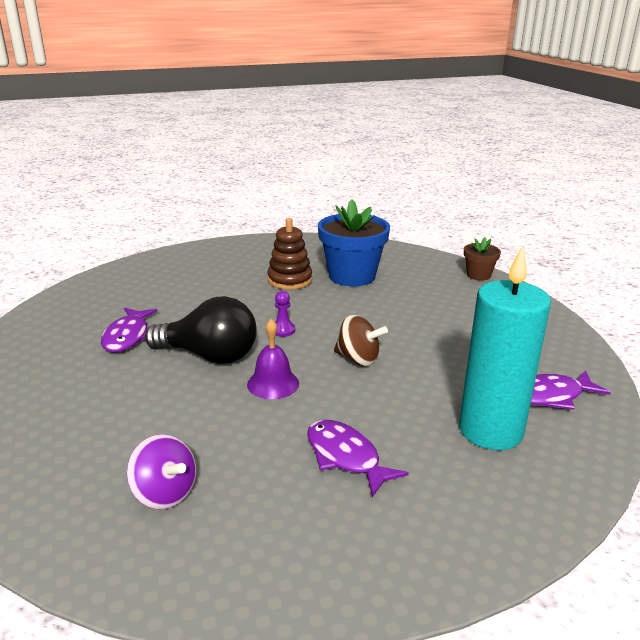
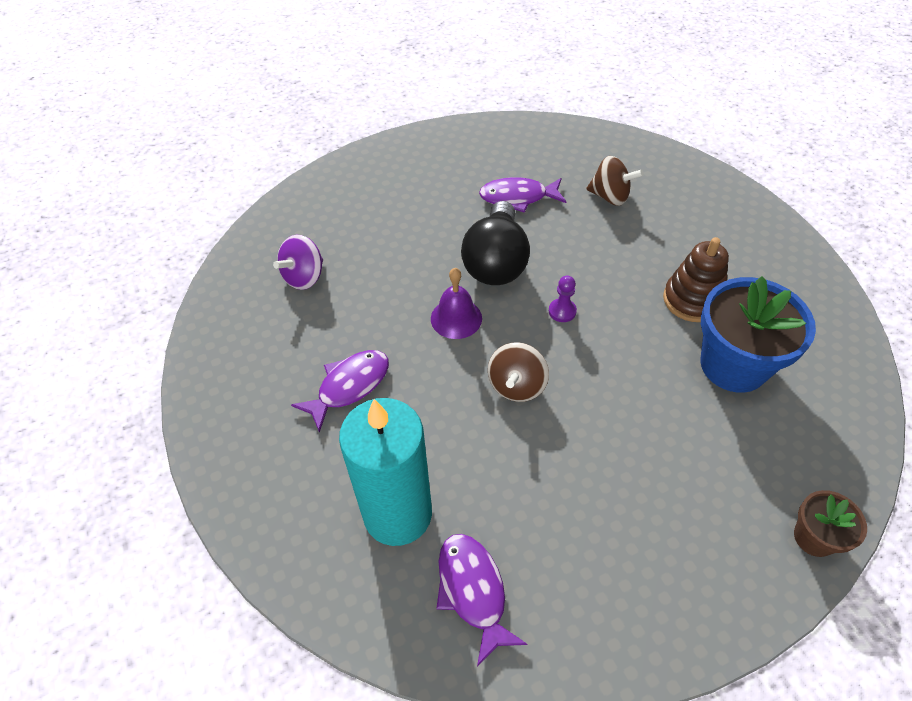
camera: 85 degrees right, 25 degrees up
(159, 294) = (610, 197): none -> brown spinning top

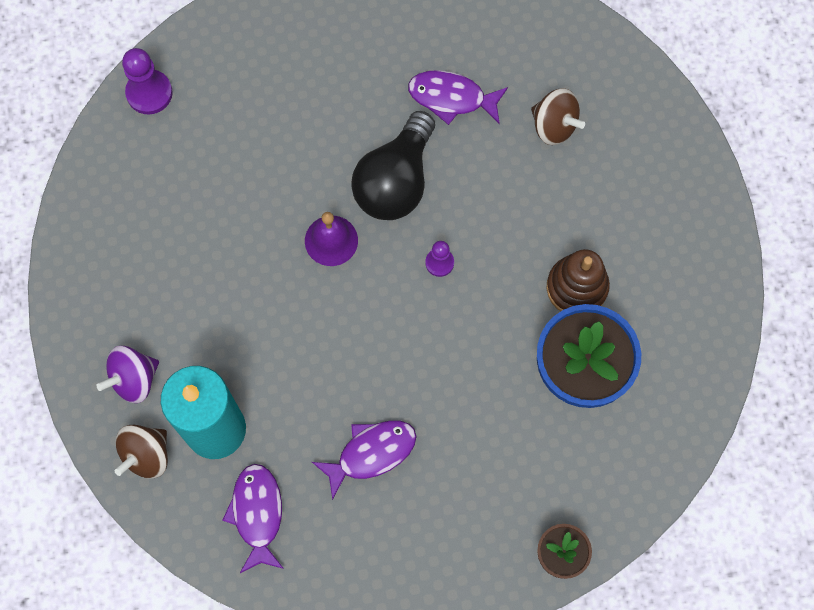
camera: 15 degrees right, 20 degrees up
(254, 250) = (149, 93): none -> purple pawn
(304, 277) = (193, 144): purple spinning top -> purple spinning top (134, 379)
(349, 386) = (206, 289): purple fish -> purple fish (371, 453)
(516, 386) = (362, 334): brown spinning top -> brown spinning top (146, 455)

